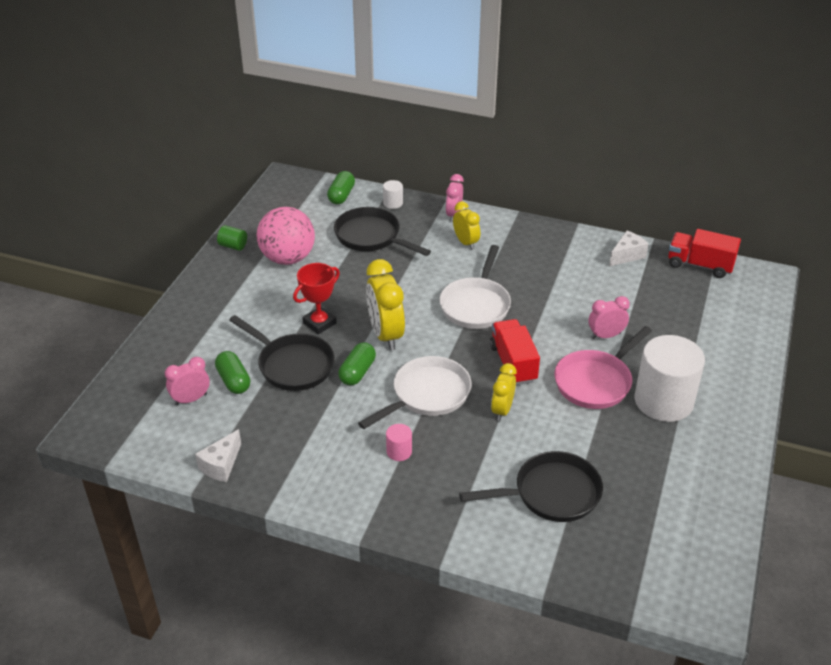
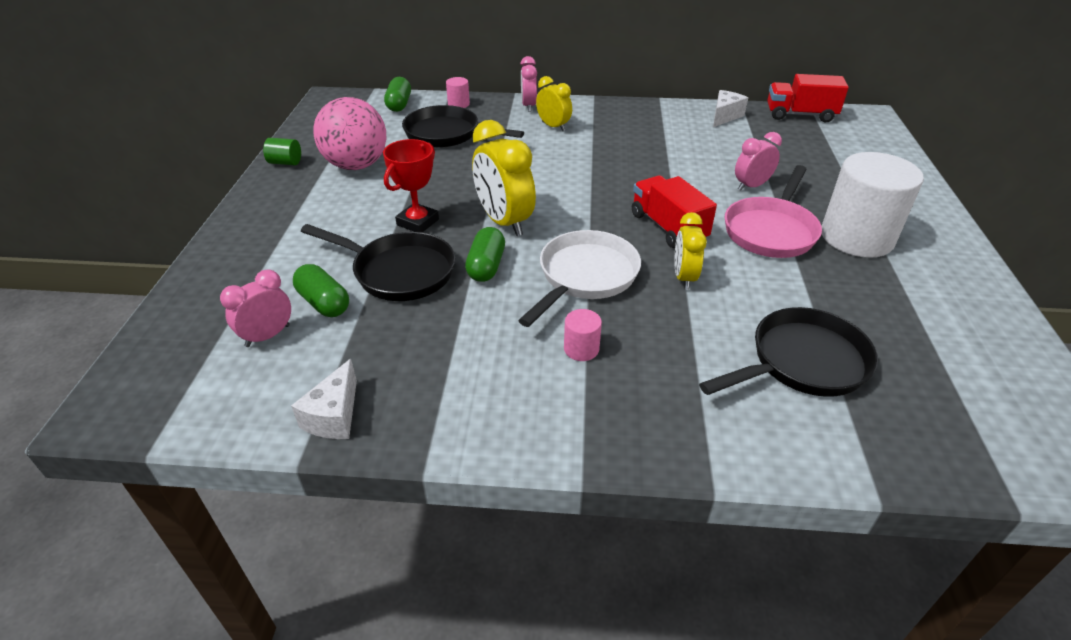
camera: 15 degrees left, 0 degrees up
(393, 203) = (458, 104): white cylinder -> pink cylinder
(476, 305) = (594, 178): white pan -> none

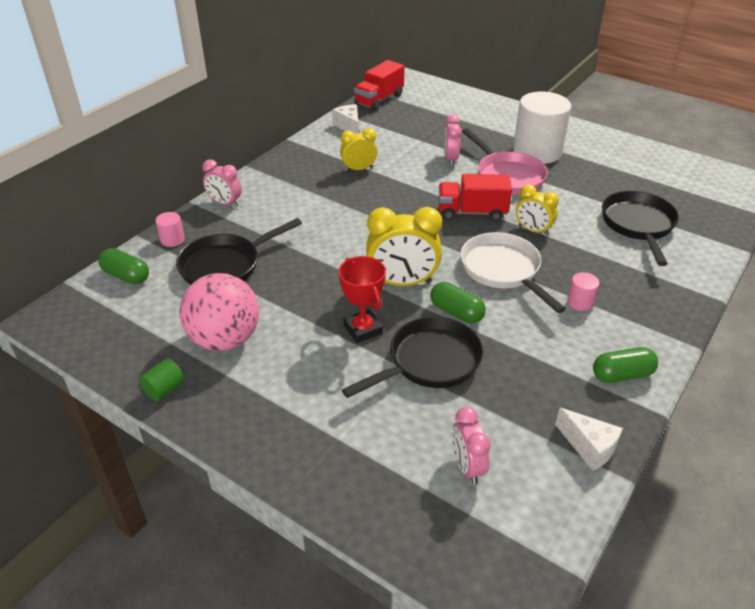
camera: 60 degrees left, 0 degrees up
(324, 303) = (442, 419): green capsule -> green capsule (622, 375)
(553, 126) = (277, 205): yellow clock -> yellow clock (358, 169)

